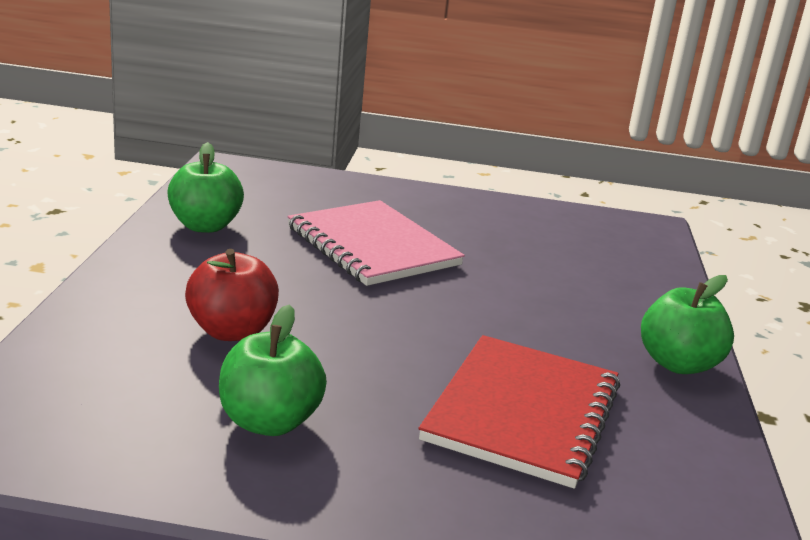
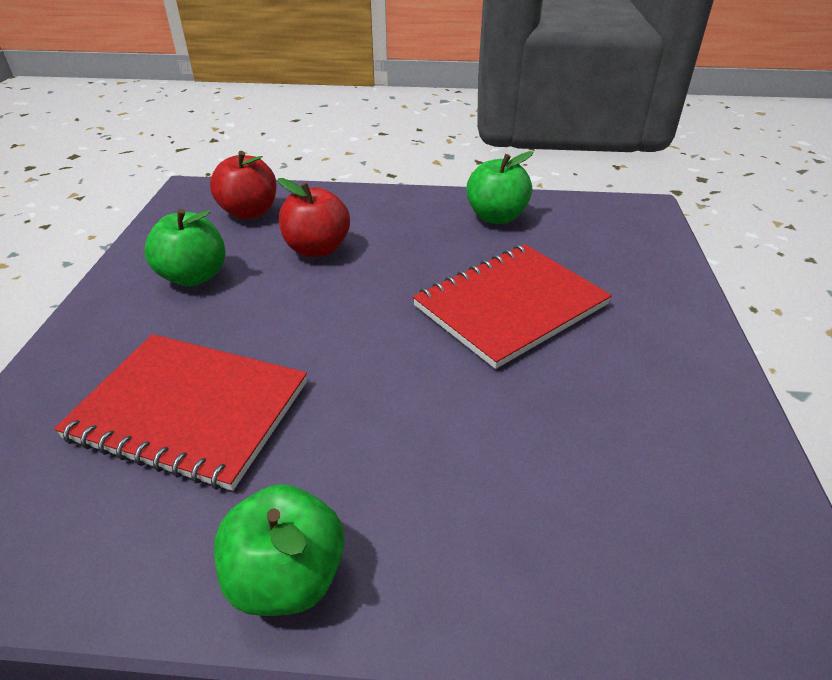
camera: 90 degrees right, 15 degrees up
(97, 379) = (249, 212): none -> red apple
(372, 246) = (510, 305): pink notebook -> red notebook

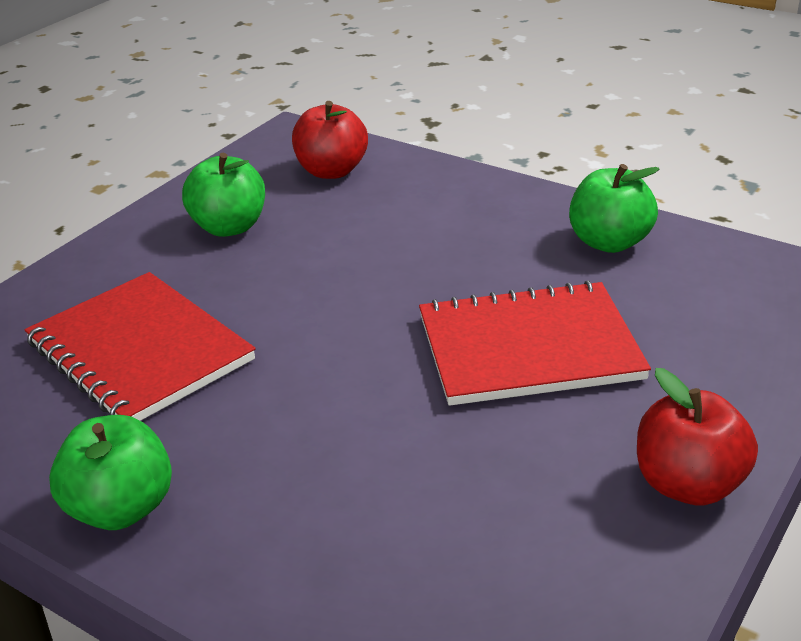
camera: 30 degrees right, 5 degrees down
(317, 249) = (370, 229): red apple -> red apple (688, 484)

